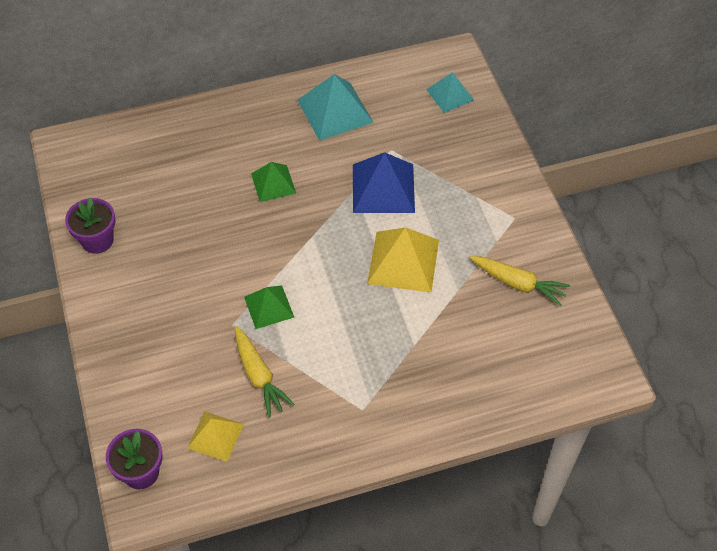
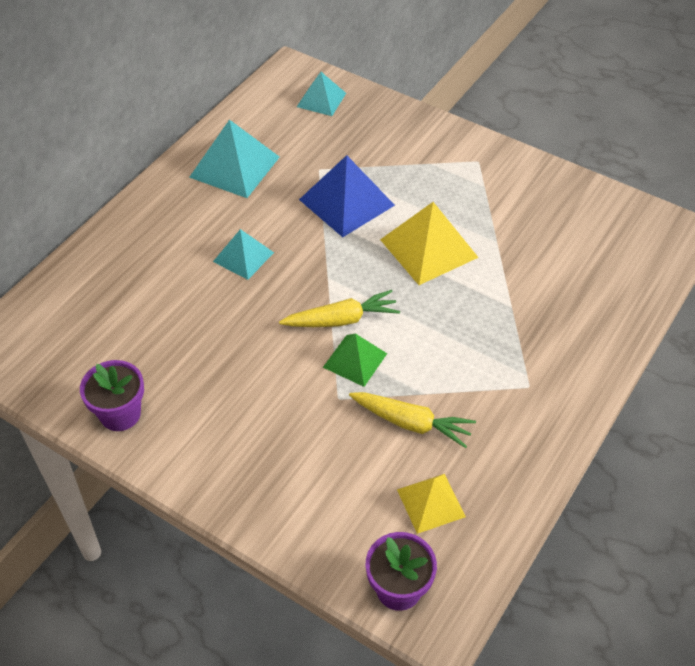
camera: 40 degrees left, 5 degrees down
(273, 183) = (243, 257): green pyramid -> turquoise pyramid
(518, 283) = (536, 207): yellow carrot -> yellow carrot (341, 320)

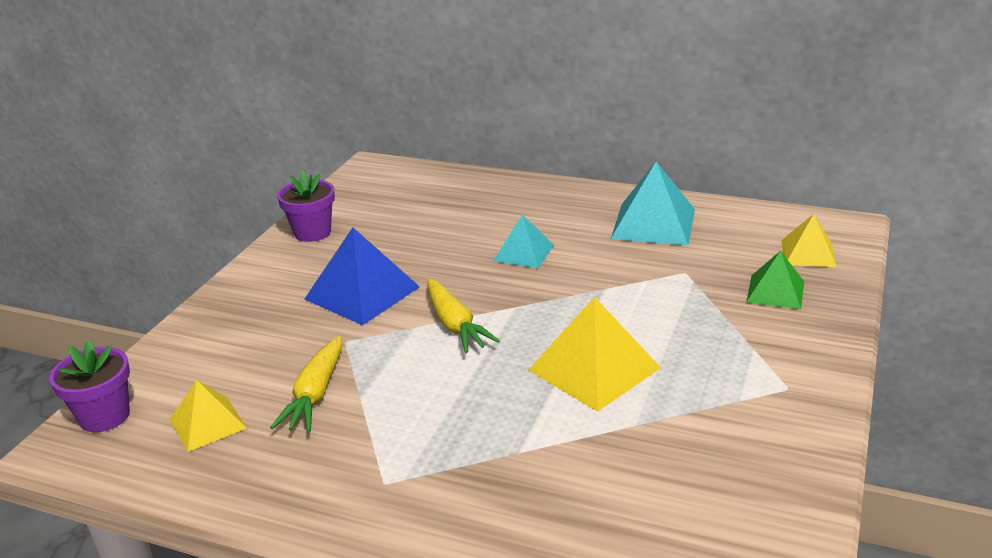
camera: 80 degrees right, 20 degrees down
(321, 100) = (808, 253): turquoise pyramid -> yellow pyramid
(346, 202) = (640, 299): blue pyramid -> blue pyramid (362, 293)
(355, 360) = (399, 343): green pyramid -> green pyramid (775, 291)

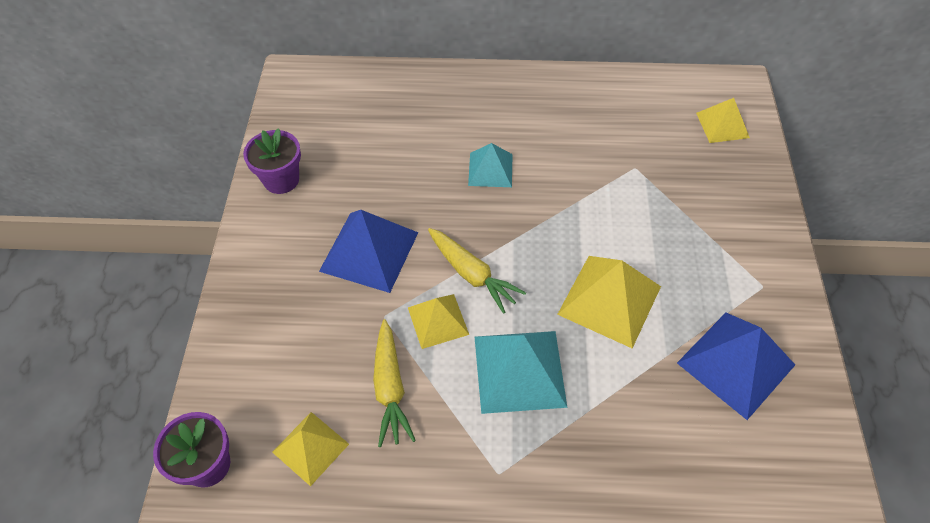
camera: 20 degrees left, 25 degrees up
(397, 353) = (438, 321): none -> yellow pyramid
(653, 223) = (585, 110): turquoise pyramid -> turquoise pyramid (519, 371)
(717, 446) = (736, 363): none -> blue pyramid
(775, 291) = (714, 177): green pyramid -> none

